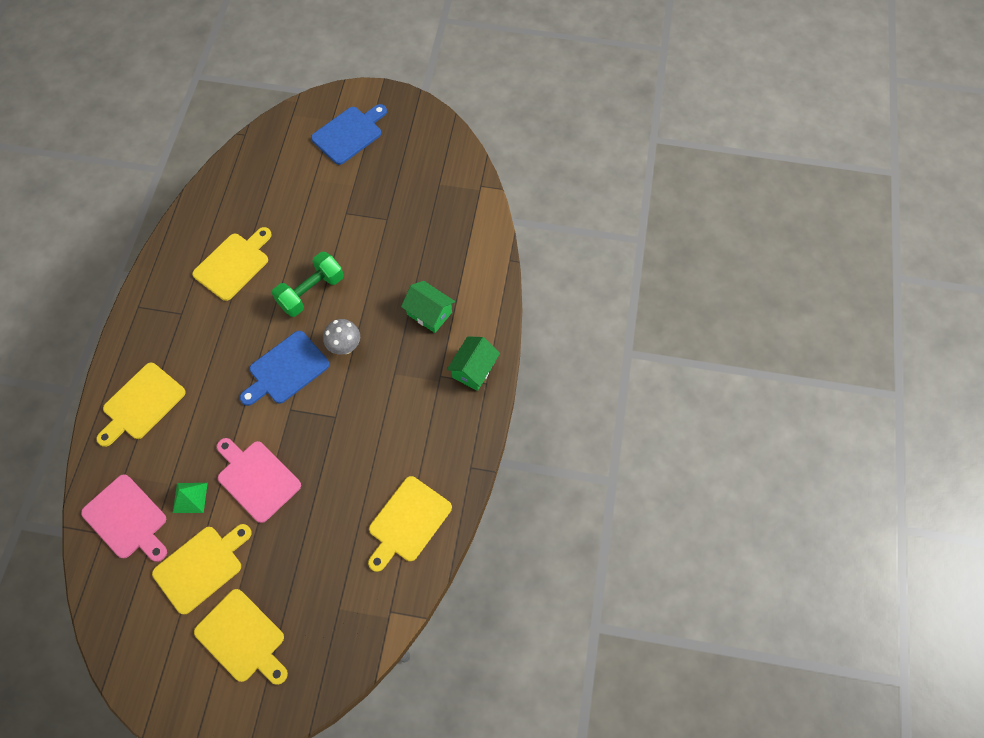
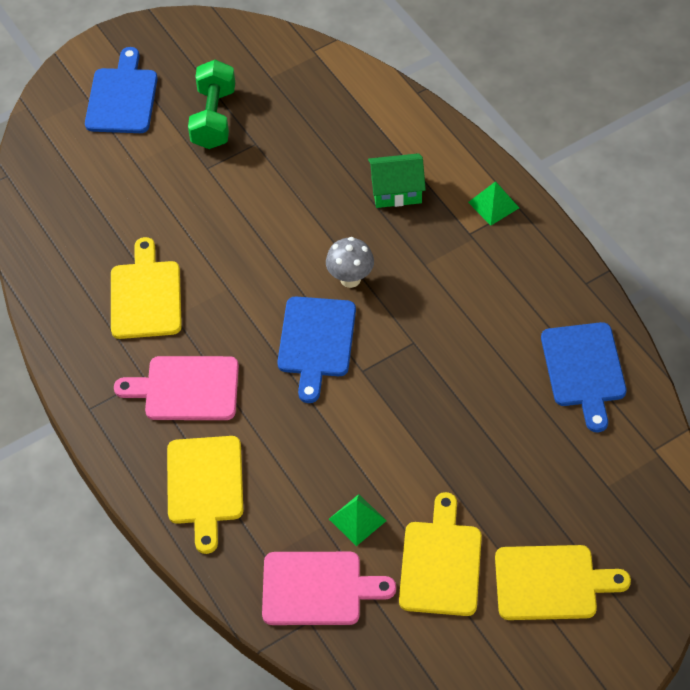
camera: 40 degrees left, 10 degrees down
(256, 478) = (402, 451): pink cutting board -> pink cutting board (186, 388)
(311, 292) = (257, 259): green dumbbell -> green dumbbell (213, 118)
(407, 522) = (584, 370): yellow cutting board -> blue cutting board
(473, 369) = (493, 205): green house -> green pyramid

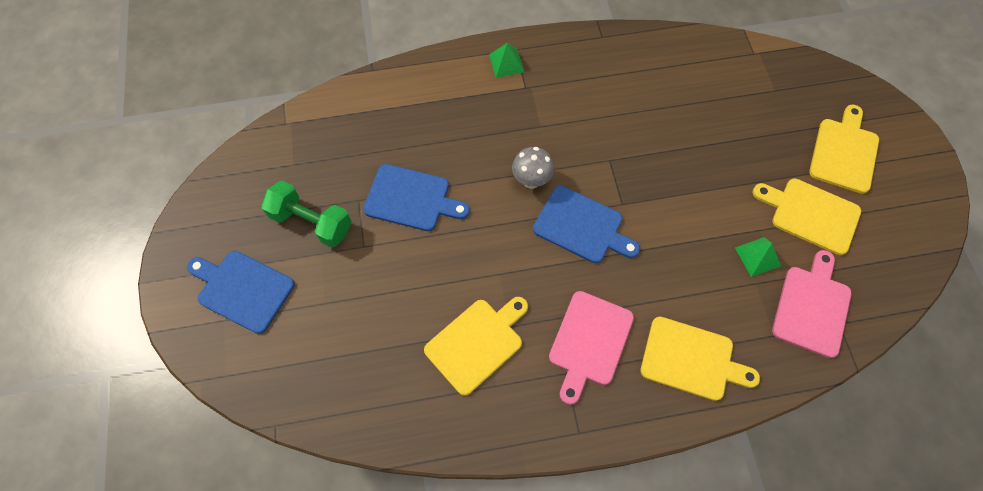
camera: 70 degrees left, 10 degrees up
(146, 295) = (477, 343): yellow cutting board -> yellow cutting board turned 120 degrees clockwise
(396, 191) = (461, 119): green house -> none
(584, 370) = (675, 66): blue cutting board -> blue cutting board (411, 199)

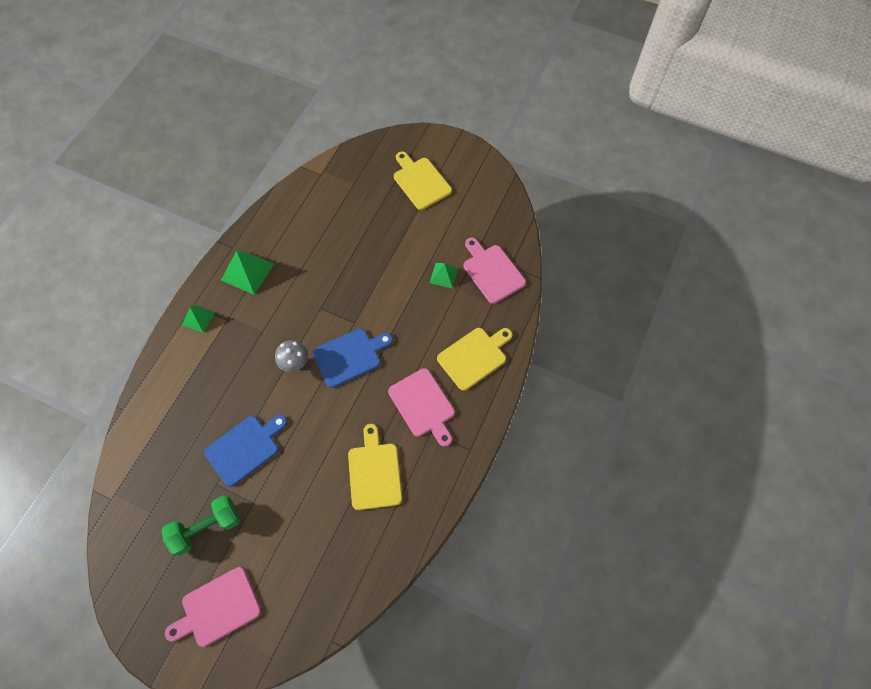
camera: 55 degrees left, 0 degrees up
(242, 289) = (217, 608): blue cutting board -> pink cutting board
(589, 68) = (247, 272): none -> green pyramid
(810, 214) = (441, 228): yellow cutting board -> none

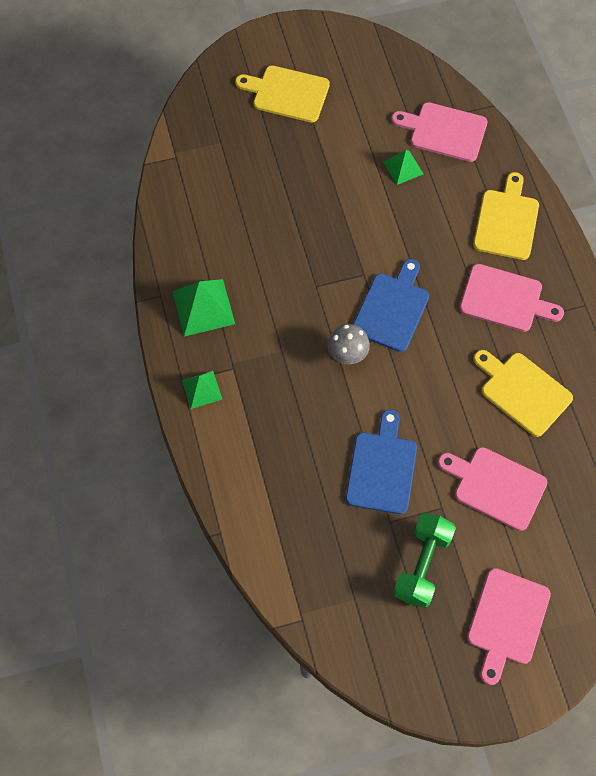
camera: 40 degrees left, 0 degrees up
(297, 517) = (495, 486): none -> pink cutting board

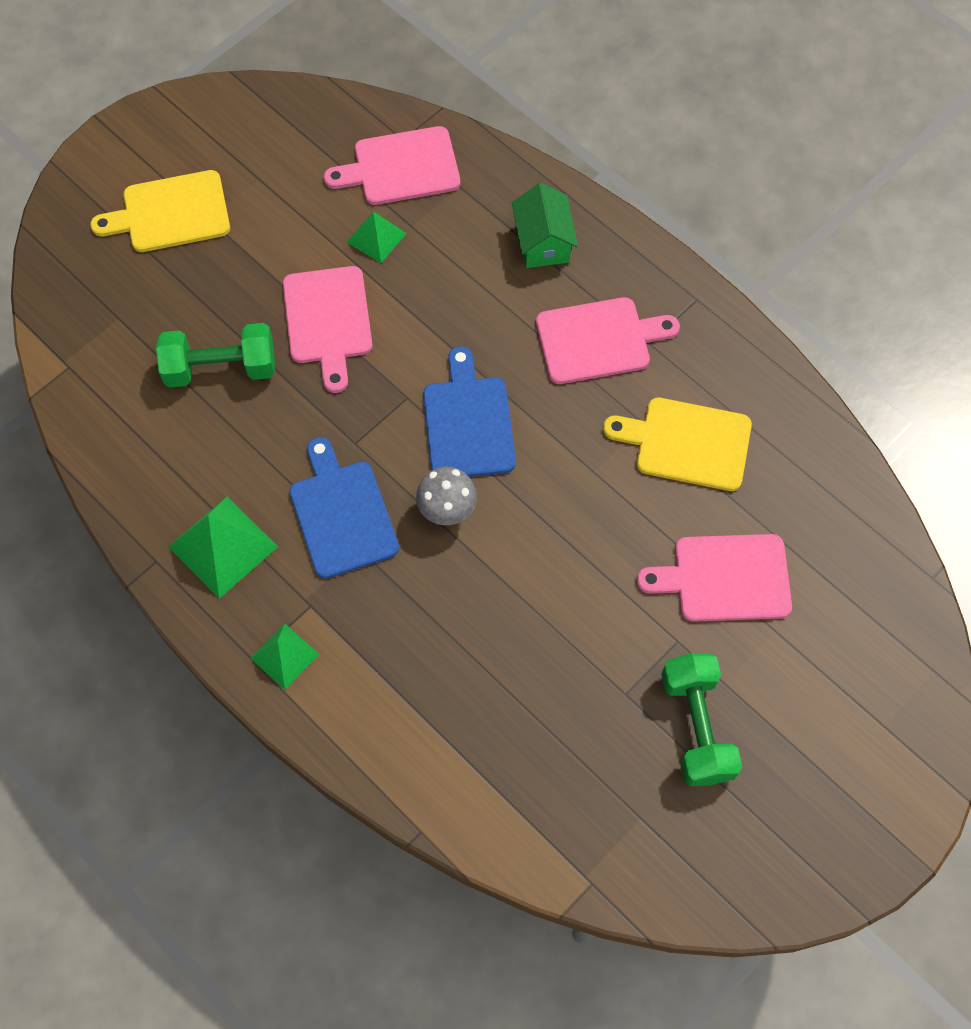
camera: 30 degrees left, 0 degrees up
(263, 202) = (221, 368): none -> green dumbbell
(382, 468) = (575, 631): blue cutting board -> blue cutting board (342, 513)
(506, 221) = (543, 242): yellow cutting board -> green house
(506, 621) = (836, 738): pink cutting board -> pink cutting board (328, 321)

